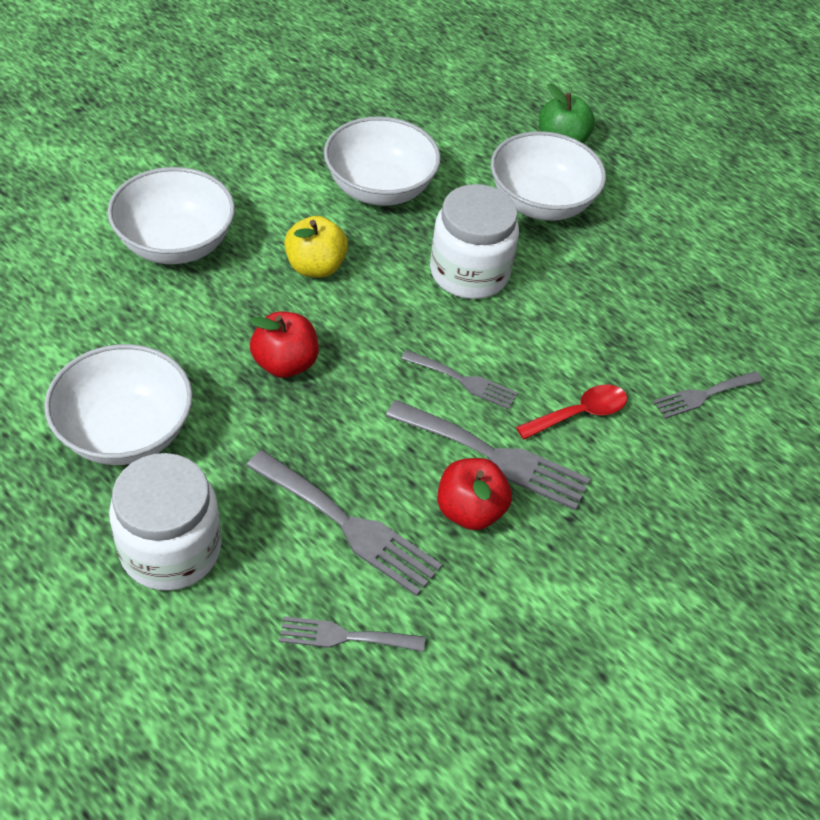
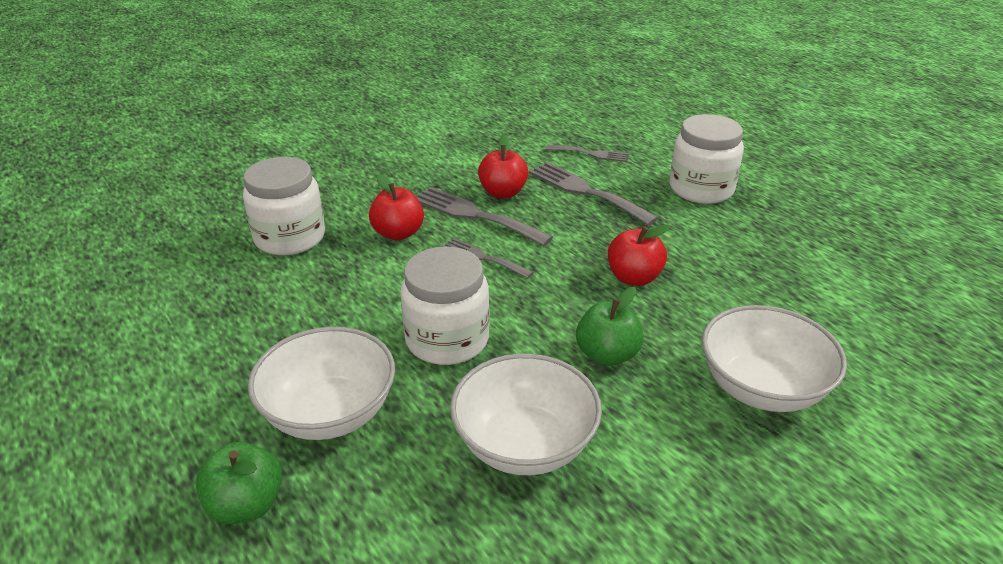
camera: 165 degrees left, 15 degrees down
(126, 432) = (753, 244): white bowl -> none
(315, 267) = (607, 355): yellow apple -> green apple
(579, 413) = (398, 233): red spoon -> red apple
(703, 395) = (290, 238): grey fork -> white jar

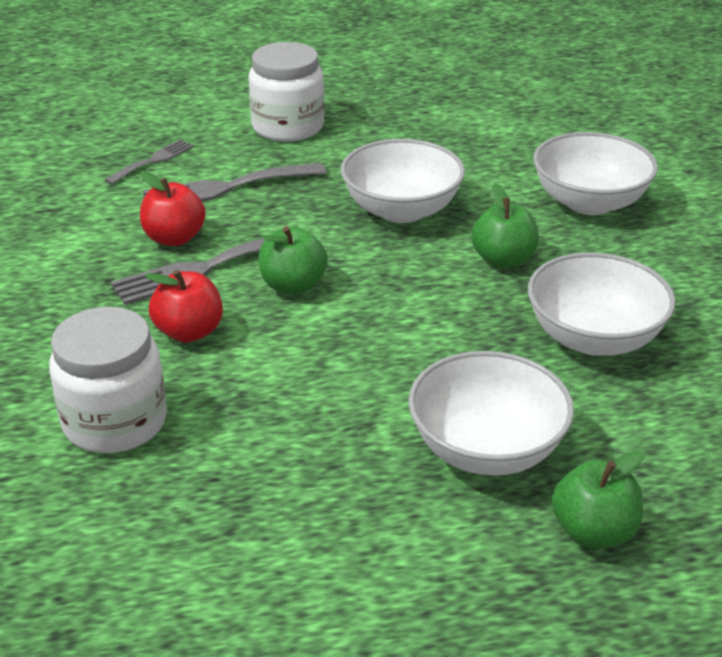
camera: 65 degrees left, 0 degrees up
(447, 340) = (419, 344): white jar -> none
(483, 258) = (293, 285): grey fork -> green apple
(634, 278) = (401, 210): red apple -> white bowl

